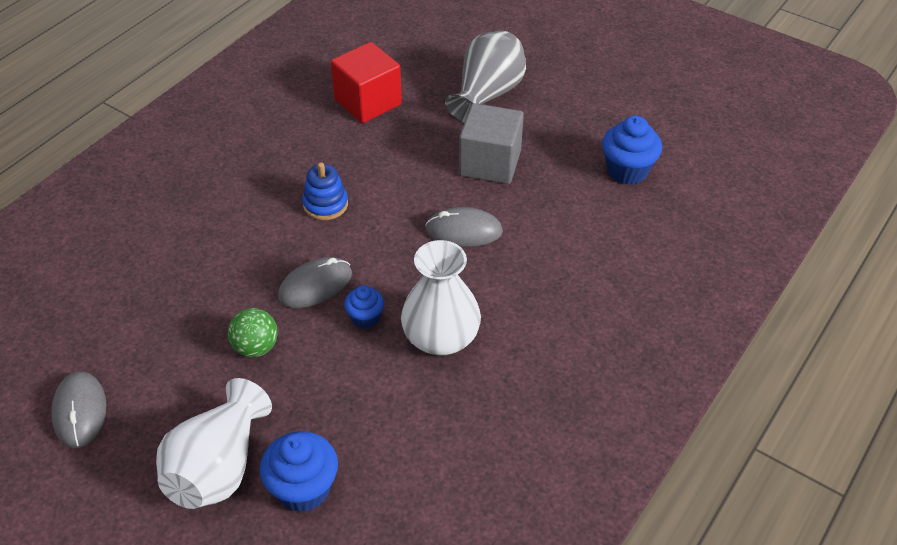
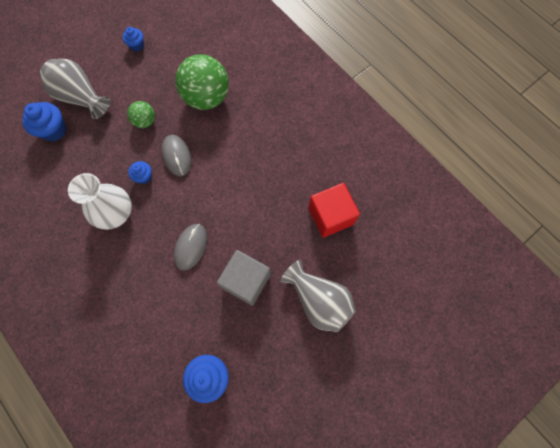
camera: 105 degrees right, 25 degrees up
(80, 411) = (137, 45): grey mouse -> blue cupcake
(192, 274) = (206, 97): none -> green ball
(218, 468) = (81, 97): white vase -> grey vase
(325, 204) = (239, 172): blue stacking toy -> none

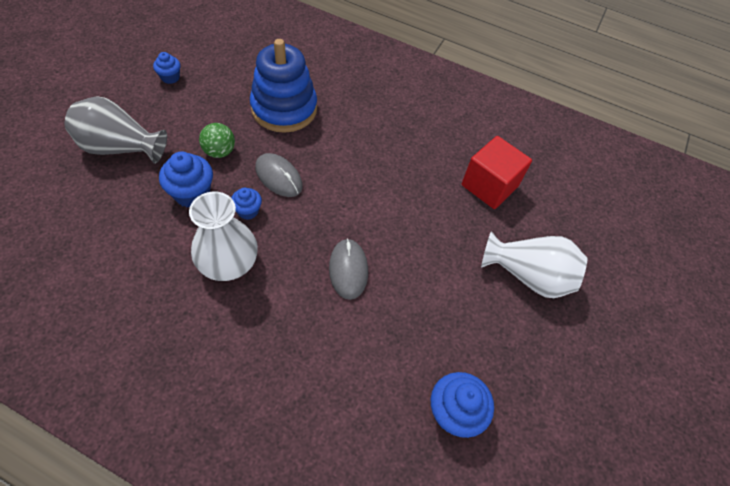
camera: 30 degrees left, 15 degrees down
(54, 130) = (97, 194): blue cupcake -> blue cupcake (192, 194)
(206, 97) = (284, 109): green ball -> blue stacking toy
(246, 281) = (435, 284): grey cube -> none
(318, 300) = (528, 275): grey vase -> white vase

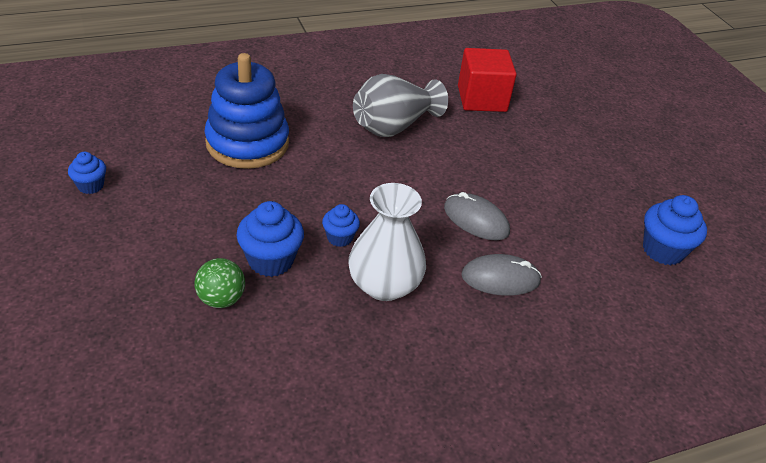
camera: 45 degrees left, 15 degrees down
(120, 148) = (136, 275): grey vase -> grey vase (393, 126)
(219, 151) = (242, 212): green ball -> green ball (221, 299)
(279, 177) = (325, 196): grey mouse -> grey mouse (500, 278)
(528, 275) = (584, 138): white vase -> none

